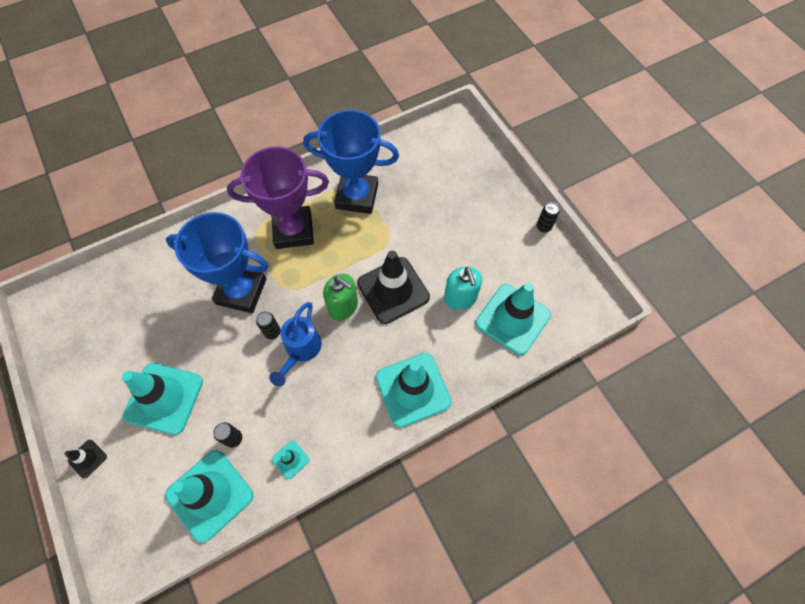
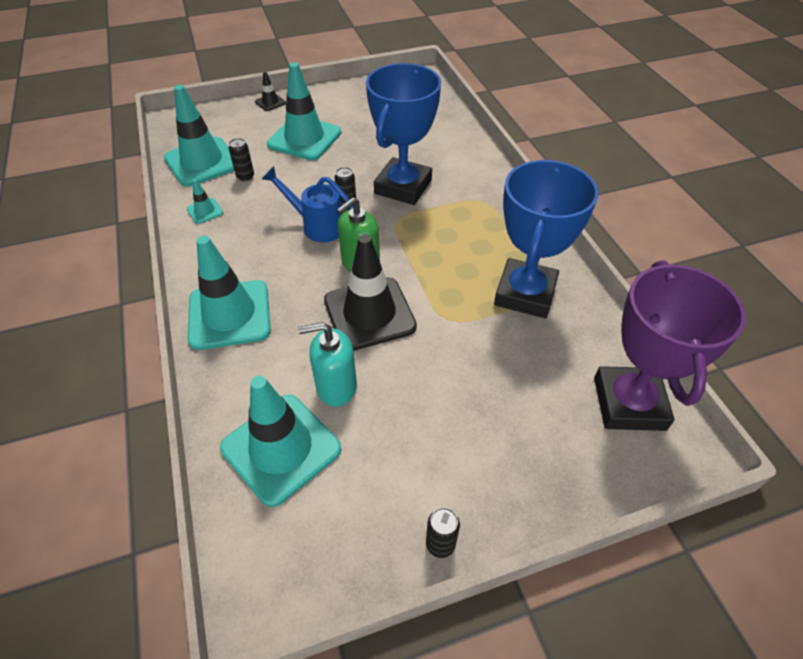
camera: 100 degrees right, 15 degrees down
(293, 230) = (476, 230): purple trophy -> purple trophy (629, 403)

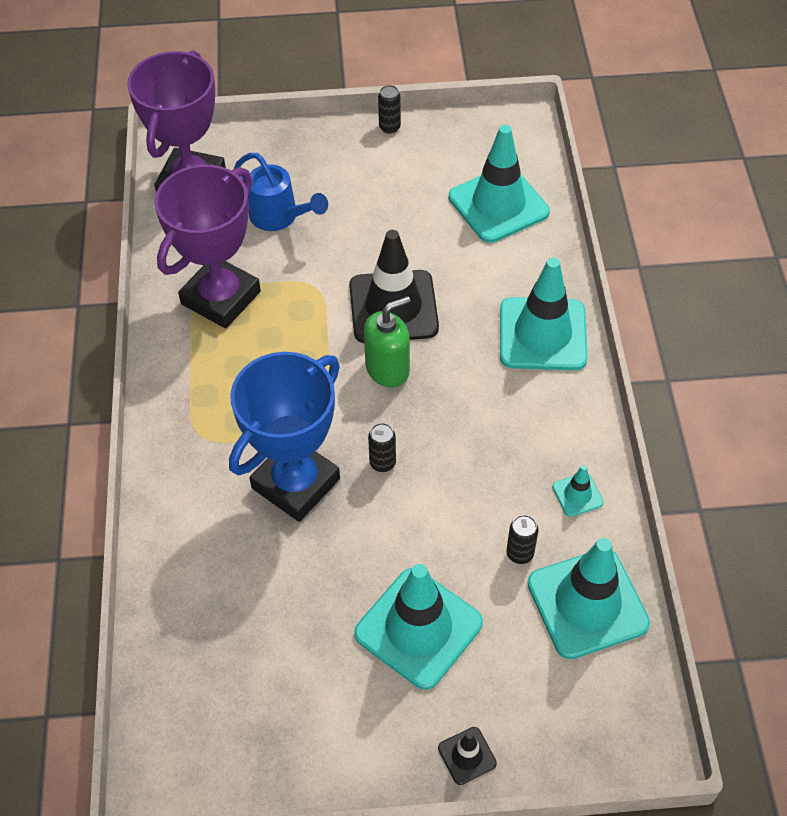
camera: 165 degrees left, 5 degrees up
(317, 225) = (429, 438): blue watering can -> blue watering can (280, 217)
(336, 387) = (443, 243): turquoise soap dispenser -> none
(525, 293) = (221, 298): blue trophy -> purple trophy

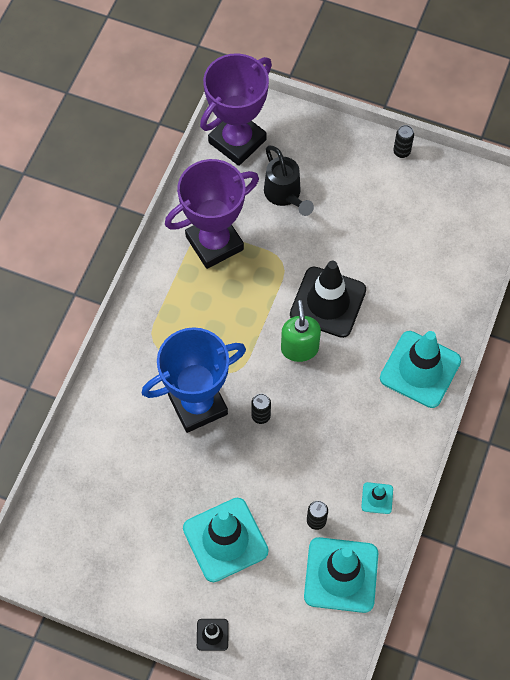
camera: 25 degrees right, 10 degrees up
(280, 217) = (285, 195): blue watering can -> black watering can
(387, 369) = (299, 348): green soap dispenser -> green soap dispenser turned 90 degrees counterclockwise
(498, 205) = (446, 252): turquoise traffic cone -> none

